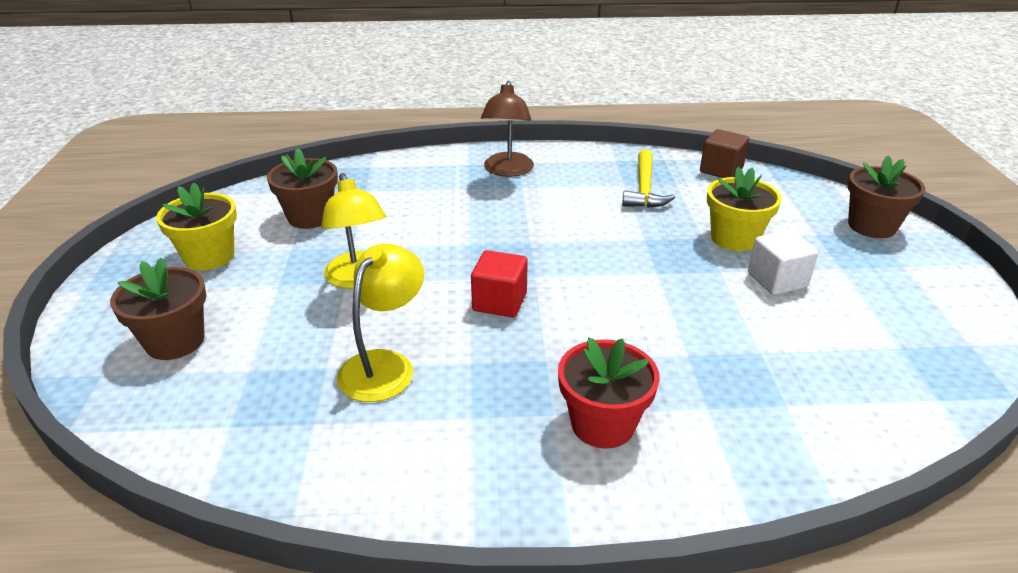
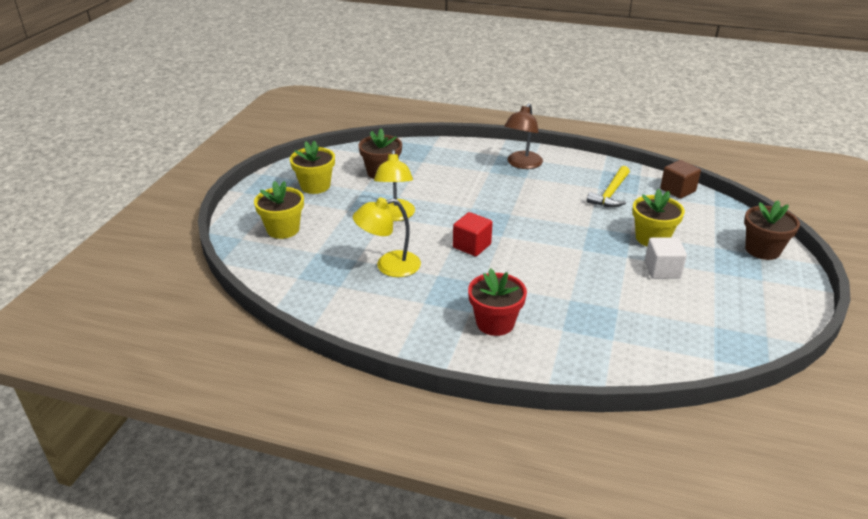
camera: 20 degrees right, 0 degrees up
(175, 341) = (283, 229): brown flower pot -> yellow flower pot
(385, 365) = (389, 266): yellow lamp -> yellow lamp turned 150 degrees counterclockwise

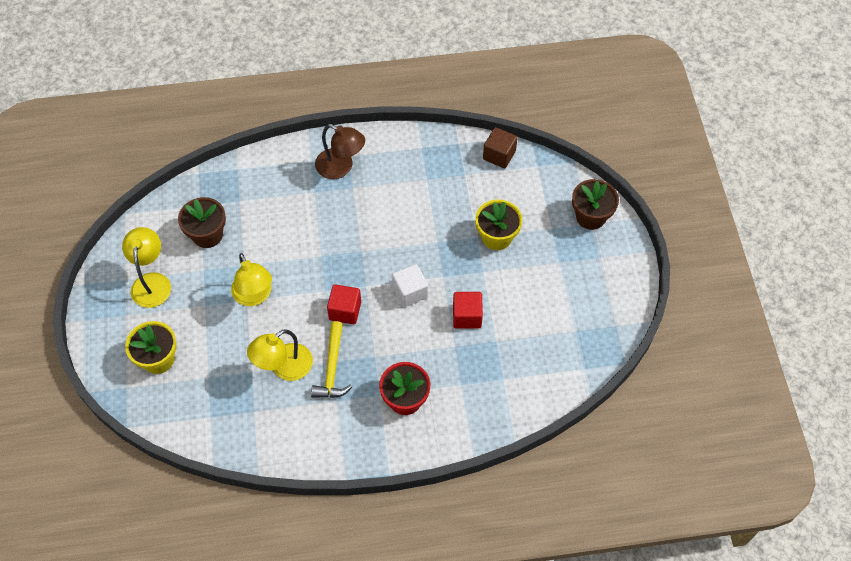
camera: 25 degrees left, 25 degrees up
(315, 186) = (151, 282): yellow flower pot -> yellow lamp
(522, 164) = (341, 167): brown lamp -> brown lamp turned 60 degrees counterclockwise
(594, 282) = (467, 316): none -> red cube
(611, 193) = (441, 184): yellow hammer -> yellow hammer (332, 368)
(662, 270) = (517, 277): white cube -> white cube (410, 292)

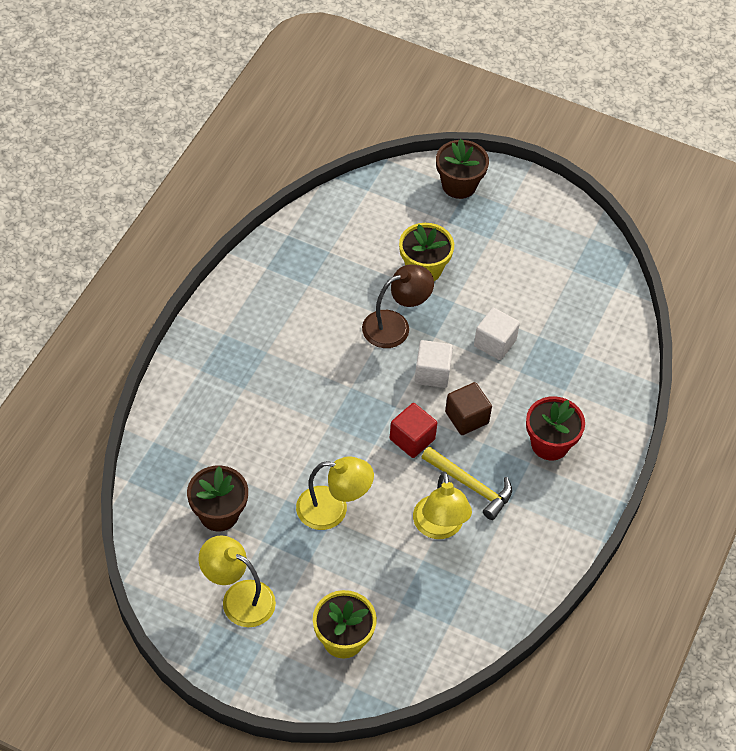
camera: 60 degrees left, 5 degrees down
(341, 167) = (233, 348): brown lamp -> brown lamp (395, 325)
(467, 316) = (495, 343): red cube -> white cube
(499, 155) = (330, 212): brown cube -> brown cube (466, 417)

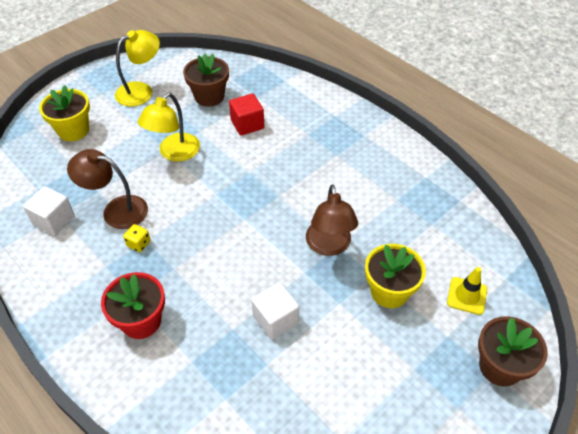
camera: 115 degrees right, 5 degrees down
(401, 214) = (467, 296): none -> yellow traffic cone
(412, 439) = (206, 219): red cube -> red cube (247, 124)
(432, 373) = (265, 256): white cube -> white cube (54, 220)
(439, 527) = (116, 210): yellow lamp -> brown lamp
(466, 417) = (205, 265): brown cube -> none
(471, 486) = (139, 244): yellow hammer -> yellow dice

